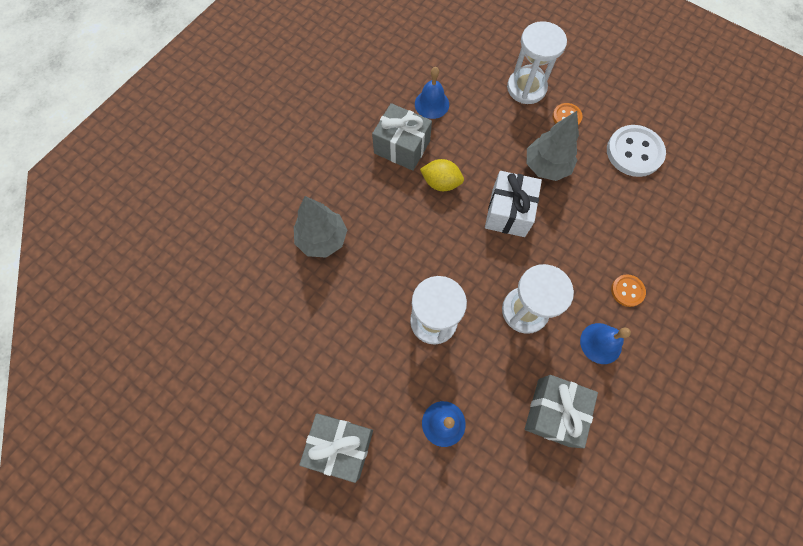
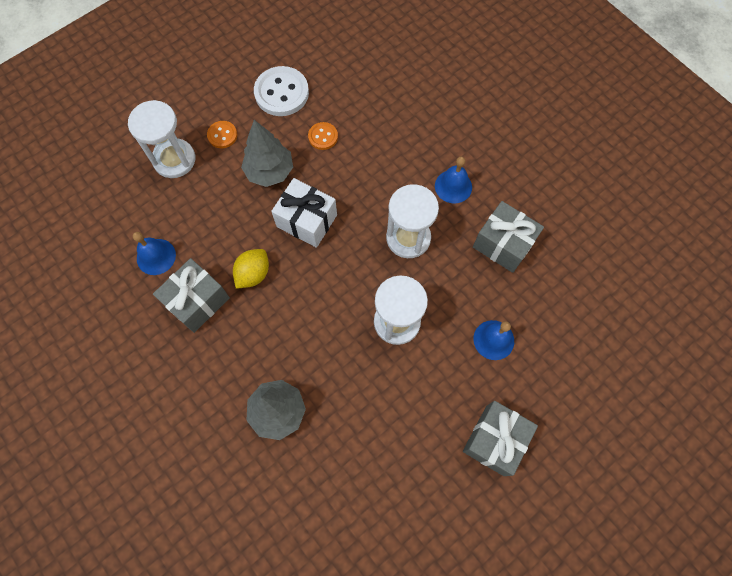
camera: 75 degrees left, 0 degrees up
(627, 291) = (412, 148): orange button -> orange button (323, 137)

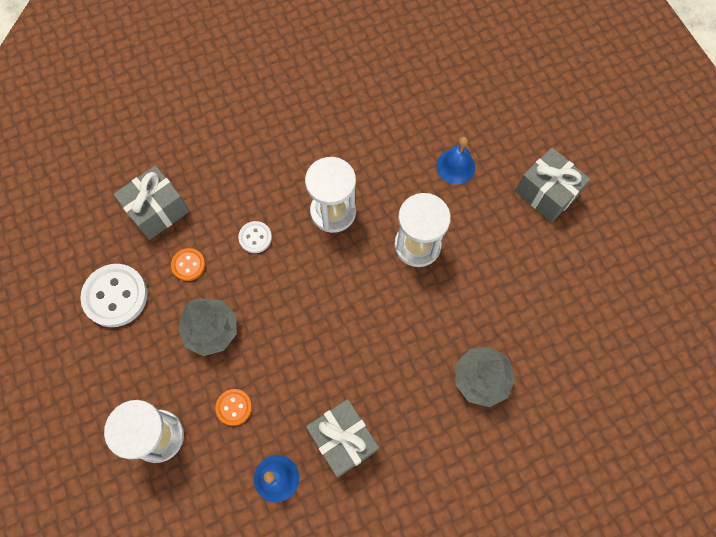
camera: 75 degrees left, 0 degrees up
(222, 135) = (146, 374): orange button -> orange button (234, 407)
(253, 274) = (328, 373): yellow lemon -> none
(307, 221) = (284, 305): white gift -> none
(363, 180) = (255, 237): none -> white button
(453, 186) = (290, 155): blue bell -> none
(503, 244) = (365, 130): grey gift -> grey gift (157, 210)

